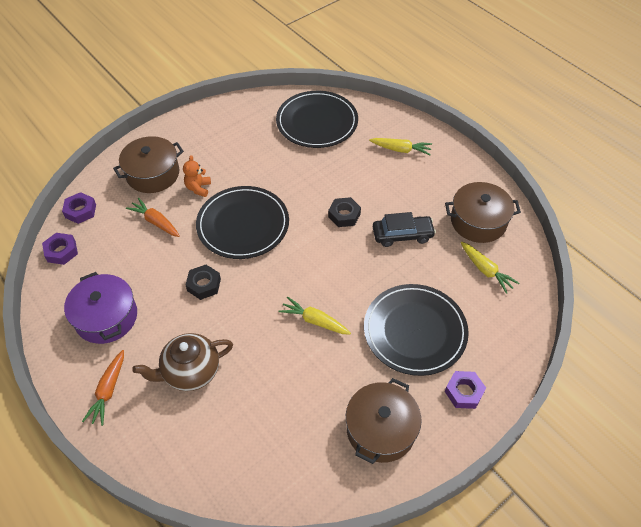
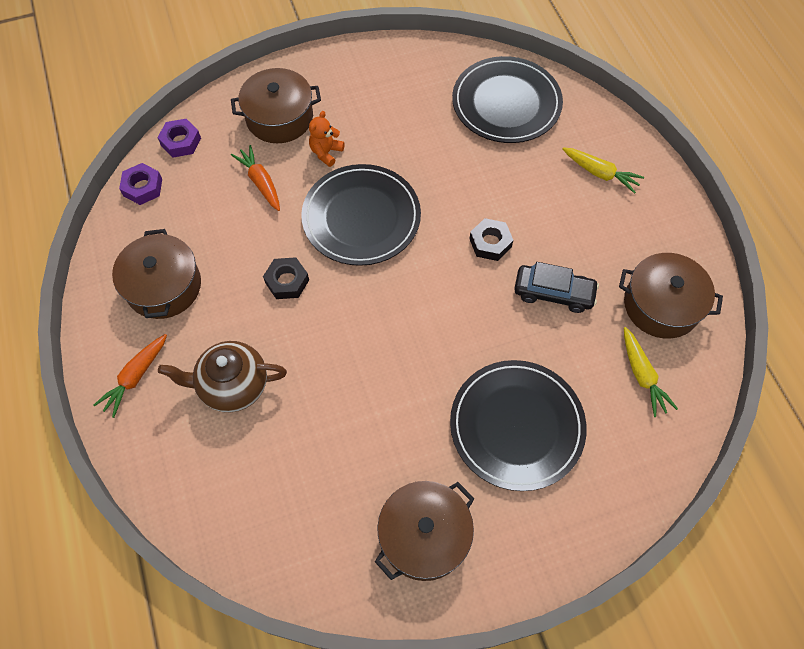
camera: 20 degrees right, 10 degrees up
(106, 317) = (164, 286): purple pot -> brown pot
(314, 321) = (399, 371): yellow carrot -> none
(464, 392) = (545, 526): purple nut -> none

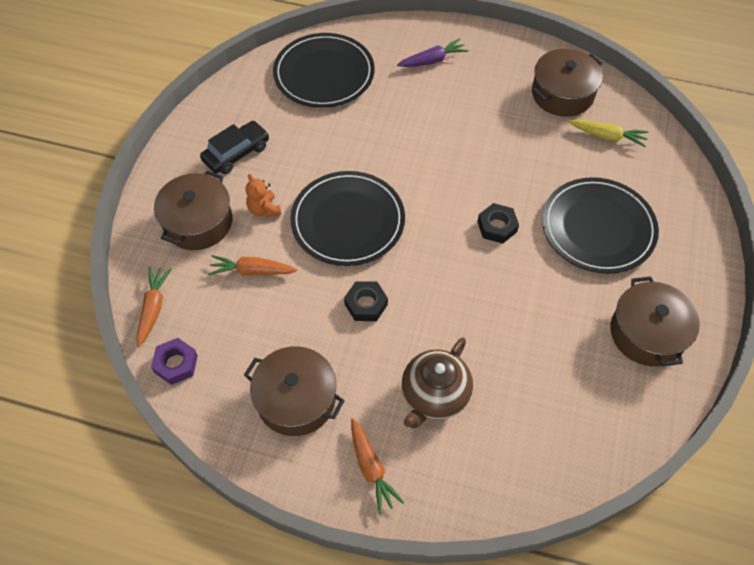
camera: 55 degrees left, 5 degrees down
(181, 142) = (153, 308): purple nut -> orange carrot
(490, 243) = (438, 155): black nut -> black nut (497, 226)
(553, 293) = (508, 144): black car -> black car (236, 153)
(600, 173) = (432, 60): yellow carrot -> purple carrot

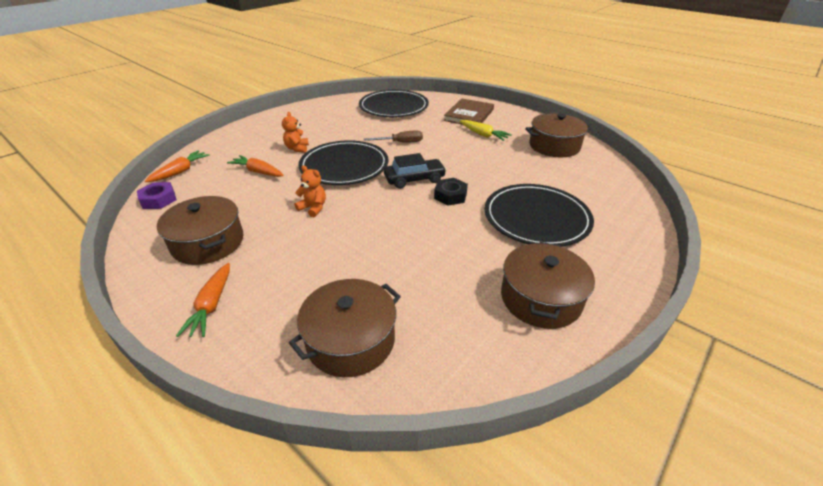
camera: 25 degrees right, 20 degrees down
(198, 222) = (252, 144): brown pot -> brown pot (350, 340)
(236, 153) = (308, 124): black car -> black car (414, 179)
(366, 304) = (313, 208): black nut -> orange teddy bear
(384, 150) = (400, 142): none -> brown screwdriver
(432, 60) = (469, 115): purple carrot -> brown book
(434, 395) = (310, 276): brown teapot -> none
(607, 136) = (578, 173): yellow carrot -> yellow carrot (483, 135)

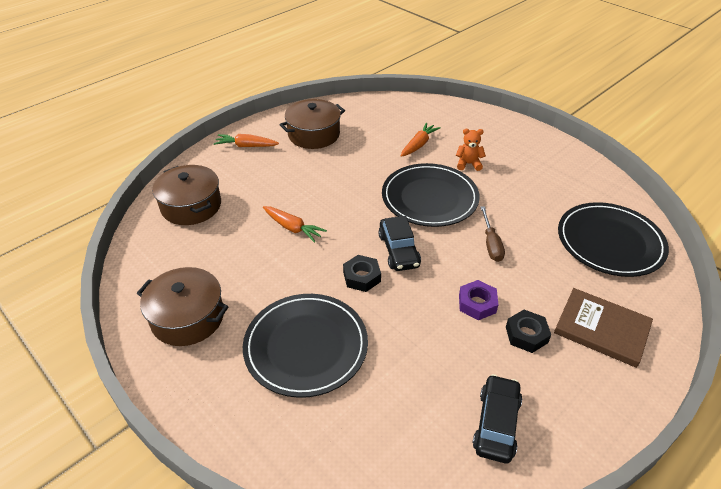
camera: 95 degrees right, 5 degrees up
(159, 200) = (376, 103): purple nut -> purple nut (477, 303)
(180, 171) = (420, 105): orange carrot -> orange carrot (292, 228)
(313, 208) = (352, 181): orange teddy bear -> none
(483, 135) = (526, 335): yellow carrot -> black nut
(554, 146) = (496, 424): brown pot -> black car

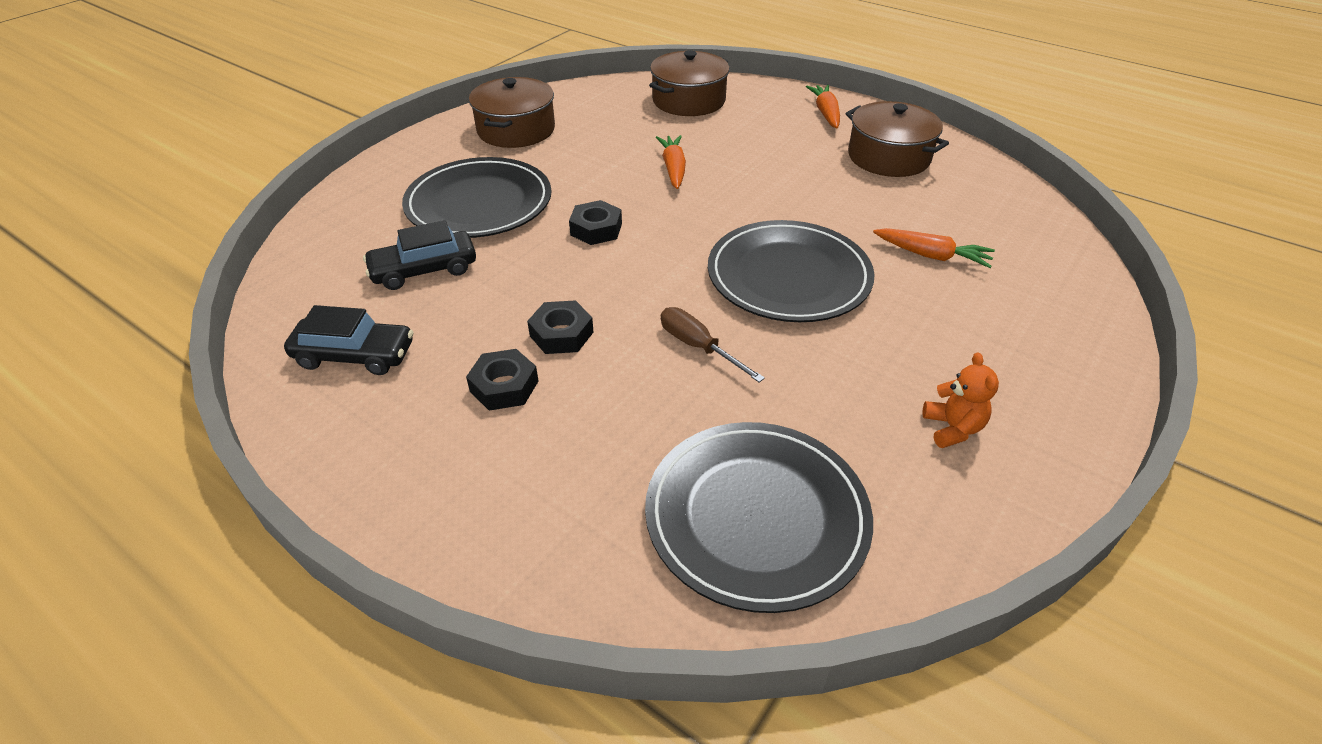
camera: 80 degrees right, 0 degrees up
(292, 228) = (673, 168): orange carrot -> orange carrot turned 150 degrees clockwise
(398, 250) = (655, 255): black car -> black car (424, 270)
(468, 164) = (910, 315): orange teddy bear -> orange teddy bear (952, 428)
(477, 303) = (561, 334): purple nut -> black nut
(491, 244) = (698, 347): brown screwdriver -> brown screwdriver turned 60 degrees clockwise
(601, 329) = (521, 481): brown book -> none

